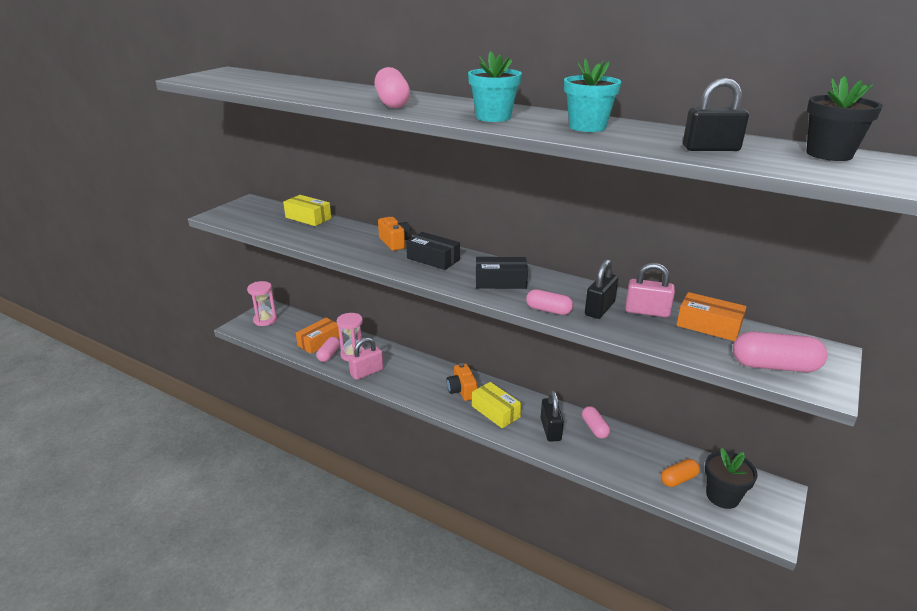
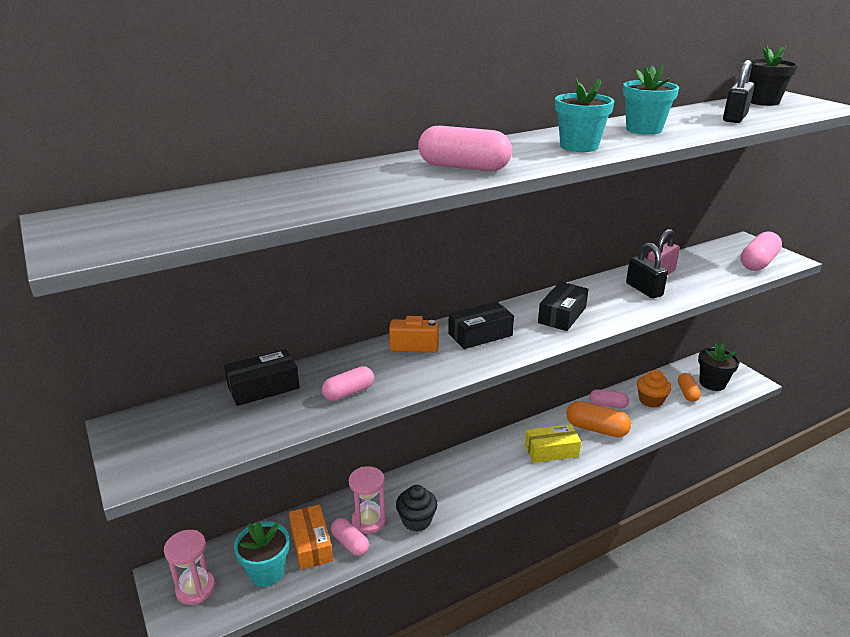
camera: 60 degrees left, 0 degrees up
(289, 336) = (266, 572): none -> turquoise flower pot
(308, 218) = (263, 387): yellow box -> black box
(367, 372) = (416, 520): pink padlock -> black cupcake
(462, 390) = (503, 459): orange camera -> none
(548, 310) = (633, 311): pink capsule -> pink capsule (349, 392)
(550, 429) = (596, 429): black padlock -> orange capsule
(634, 455) = (651, 400): none -> orange cupcake
(708, 326) = (693, 262): orange box -> none

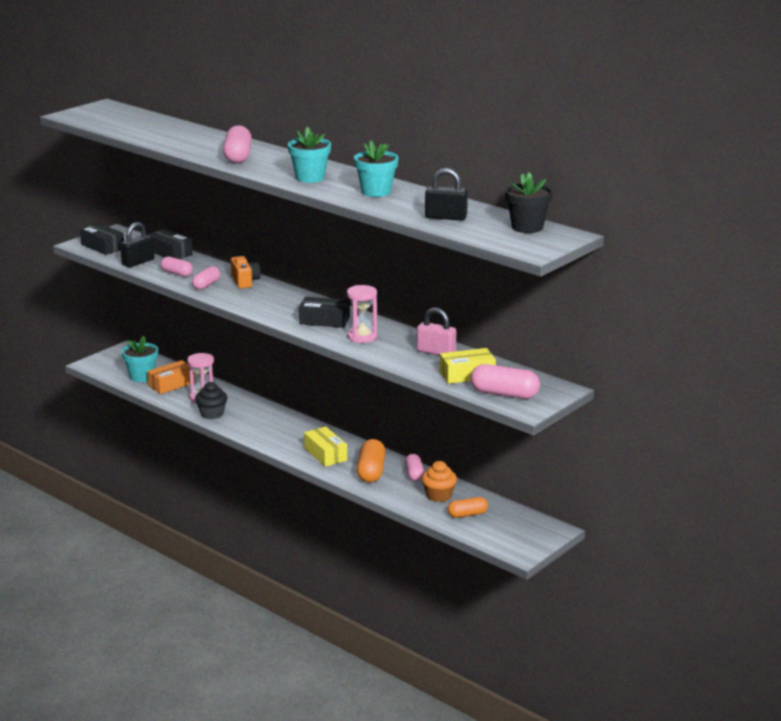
camera: 70 degrees right, 5 degrees down
(195, 589) = (119, 360): pink hourglass -> pink hourglass (362, 337)
(350, 543) = (178, 396): pink capsule -> pink capsule (206, 285)
(480, 335) = (273, 298): black box -> black box (102, 246)
(644, 290) = (396, 347): black padlock -> black padlock (138, 262)
(712, 383) = (498, 528): black flower pot -> none
(715, 270) = (467, 375): none -> yellow box

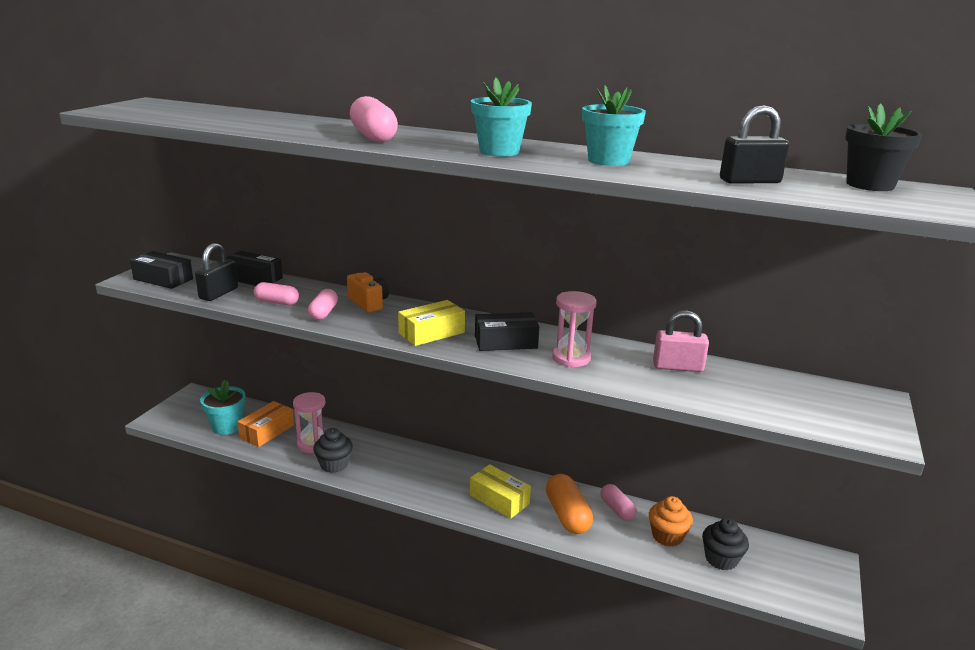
camera: 20 degrees left, 0 degrees up
(467, 375) = (750, 394): yellow box -> yellow box (431, 333)
(467, 514) = (721, 559): orange capsule -> black cupcake
(504, 394) = (827, 417): pink capsule -> none

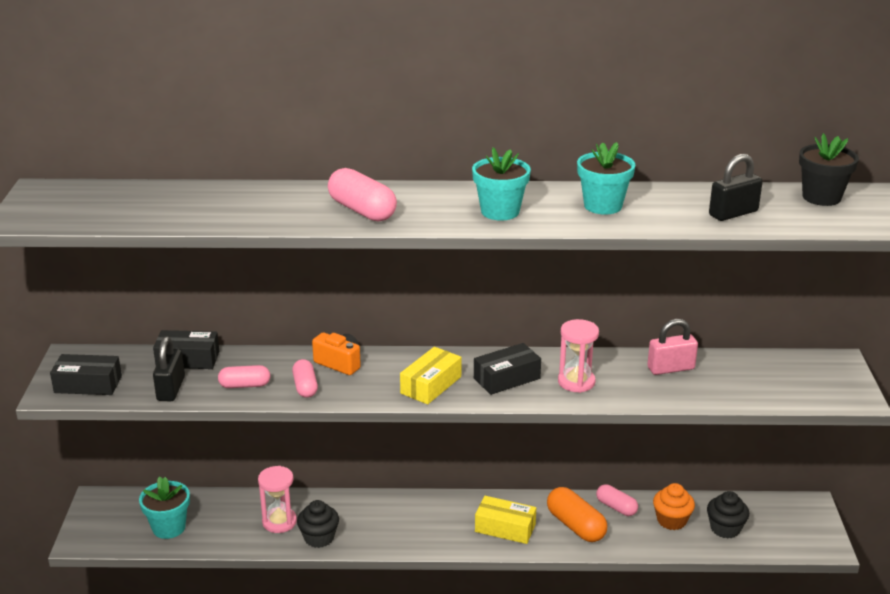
camera: 20 degrees left, 5 degrees up
(267, 431) = (218, 521): orange box -> none

